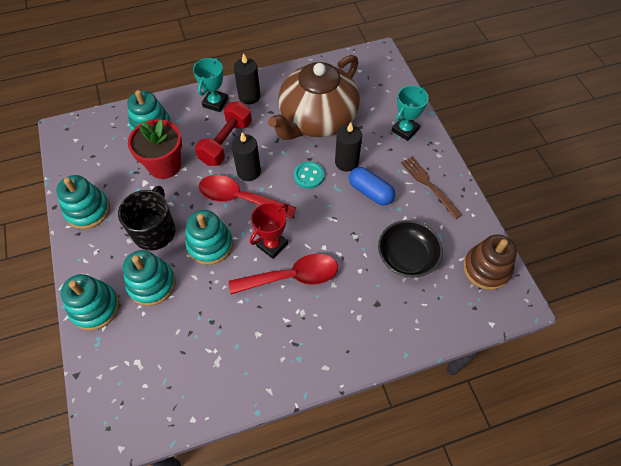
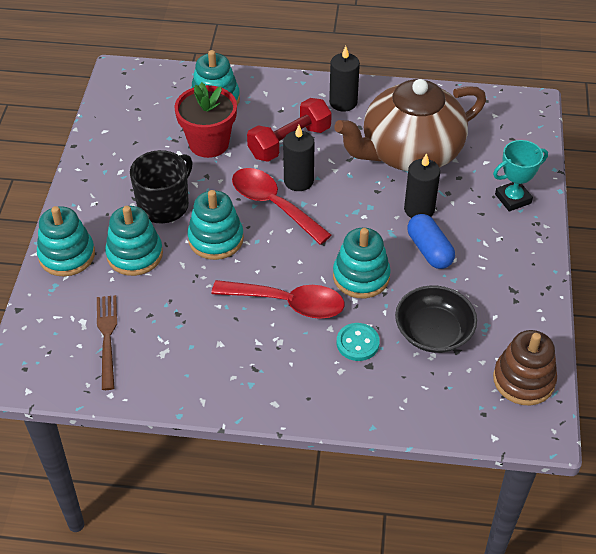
camera: 25 degrees right, 10 degrees down
(88, 210) = (105, 161): turquoise stacking toy -> turquoise stacking toy (361, 276)
(215, 103) = (300, 97): turquoise trophy -> none
(272, 245) = (283, 263): red trophy -> none
(309, 176) = (365, 208): turquoise button -> turquoise button (357, 343)
(428, 184) = (506, 267): brown fork -> brown fork (107, 337)

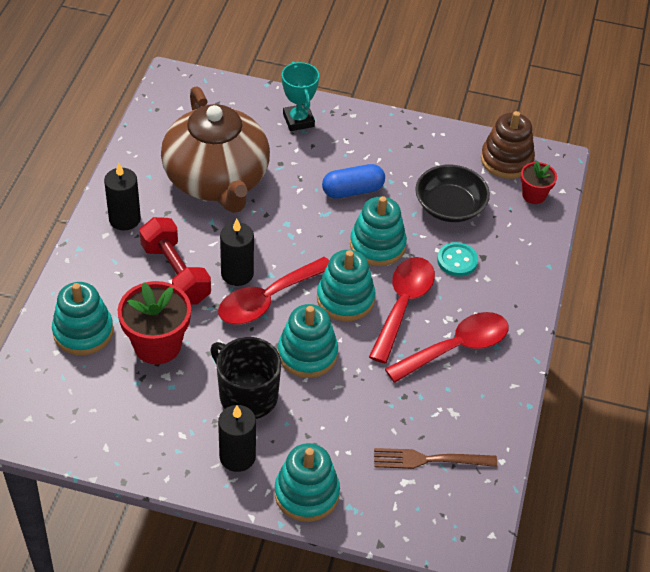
camera: 85 degrees left, 0 degrees up
(135, 254) = (317, 428): turquoise stacking toy -> turquoise stacking toy (345, 299)
(241, 349) = (456, 348): none -> red spoon
(419, 209) = (298, 188): black candle -> black candle (237, 457)
(476, 409) = (534, 195): none -> red flower pot

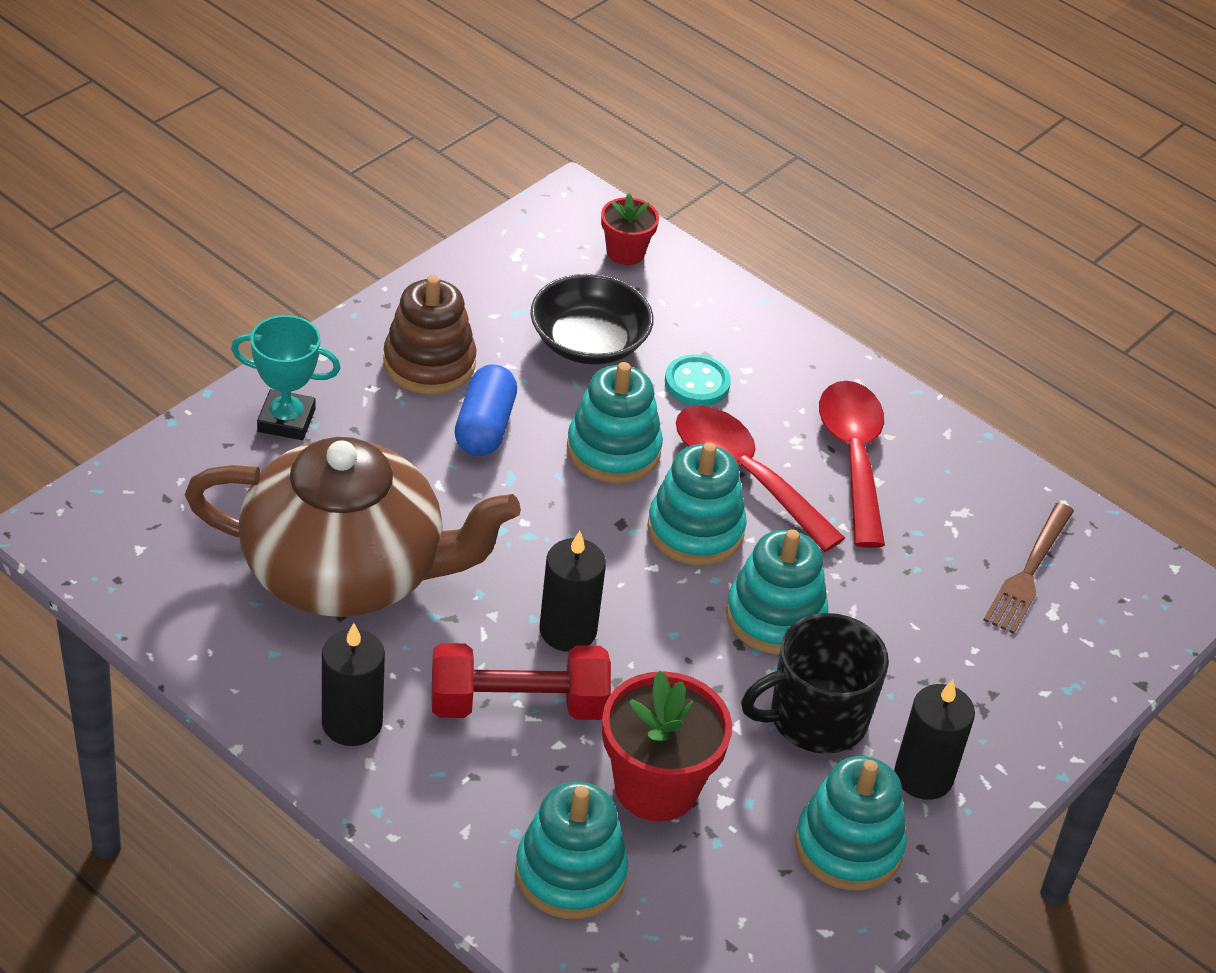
camera: 65 degrees left, 5 degrees down
(268, 299) = (642, 616): red spoon -> none
(306, 493) = (1025, 725): turquoise stacking toy -> turquoise stacking toy (848, 846)
(506, 160) = (540, 245): brown stacking toy -> brown stacking toy (429, 363)

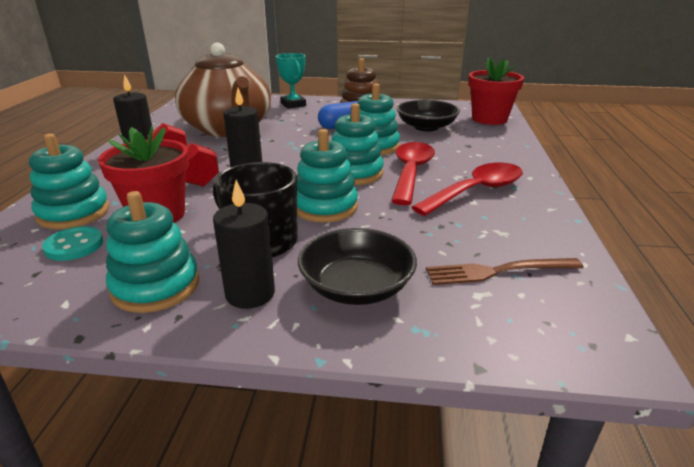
camera: 60 degrees right, 15 degrees down
(625, 252) = (489, 119): red flower pot -> red flower pot, size x1.78
(697, 383) = (447, 148): turquoise button -> turquoise button (74, 245)
(974, 690) = (356, 287): none -> black bowl

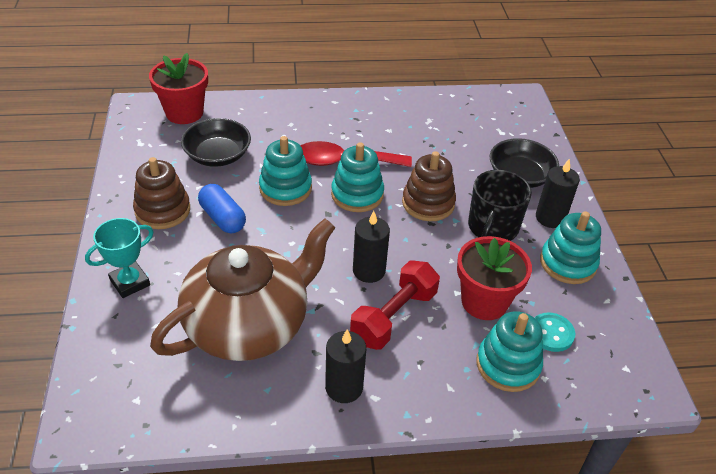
camera: 105 degrees left, 15 degrees up
(325, 207) = (428, 203): turquoise stacking toy -> brown stacking toy
(476, 191) = (370, 128): red spoon -> none
(496, 271) = (476, 125): brown fork -> none

